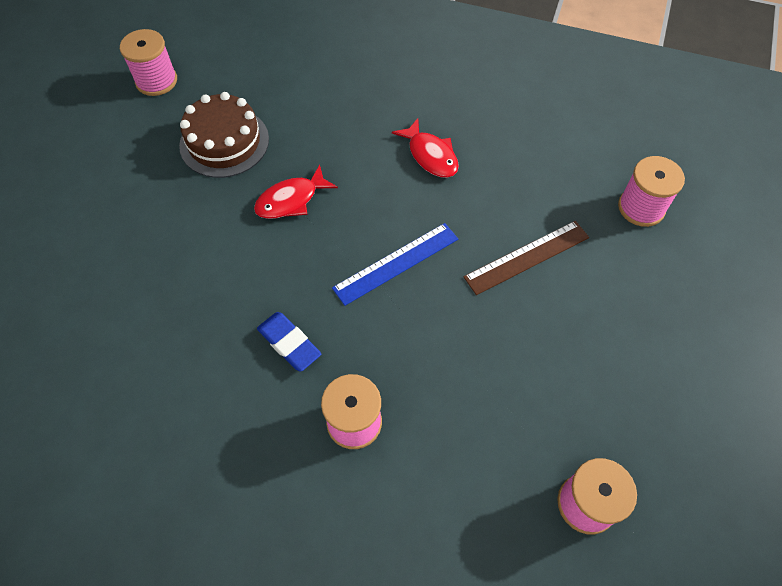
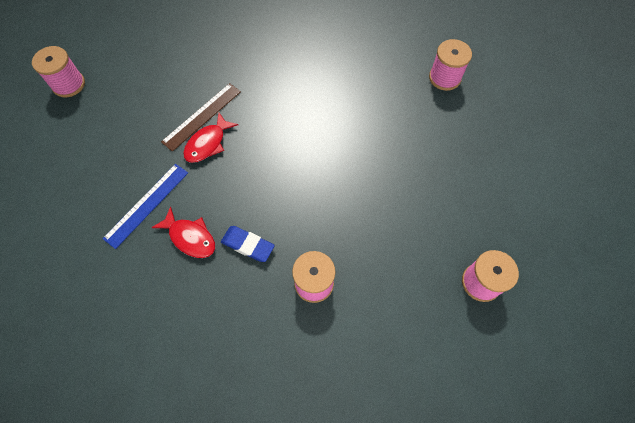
camera: 20 degrees left, 5 degrees up
(224, 142) = (141, 116): brown cake -> none
(396, 263) = (299, 165): blue ruler -> blue ruler (146, 204)
(430, 155) = (293, 82): red fish -> red fish (190, 237)
(527, 257) = (384, 133): brown ruler -> brown ruler (202, 116)

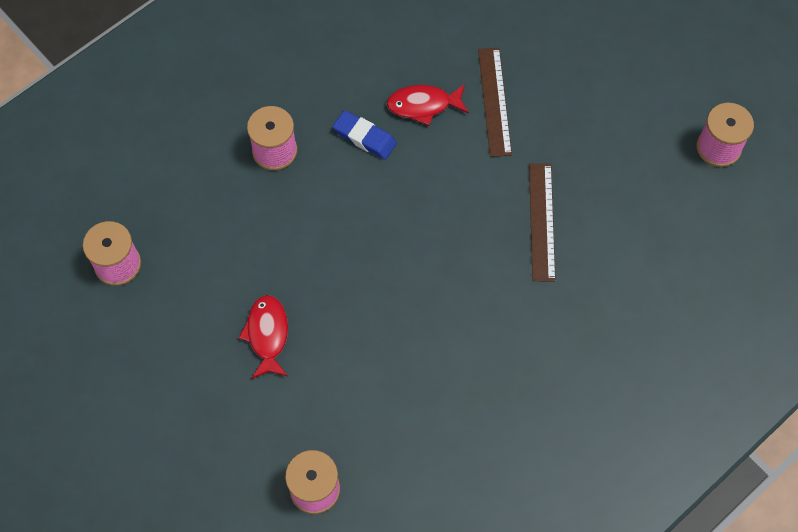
camera: 140 degrees right, 0 degrees up
(146, 204) = (494, 101): blue ruler -> brown ruler
(208, 143) = (503, 198): red fish -> red fish (267, 335)
(248, 245) = (364, 137): blue eraser -> blue eraser turned 45 degrees clockwise

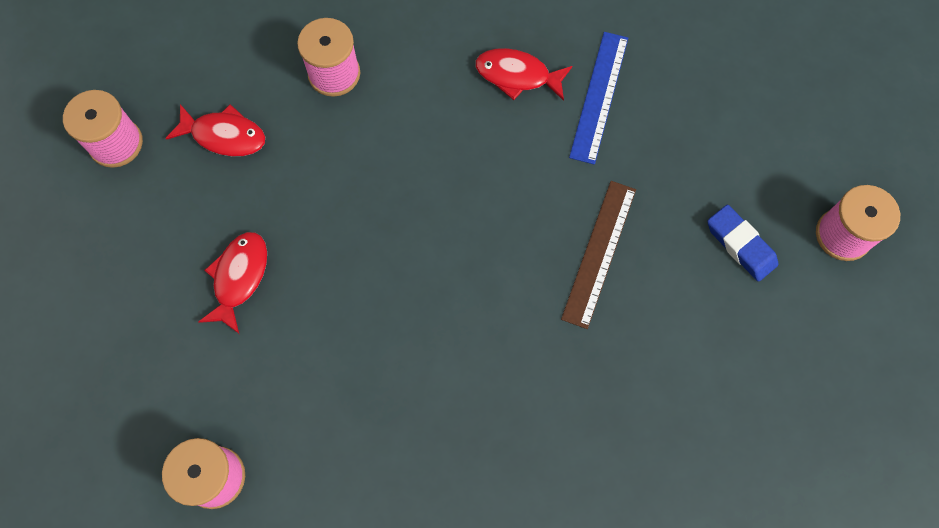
camera: 20 degrees right, 5 degrees up
(205, 229) = (224, 136): none -> red fish
(364, 137) = (438, 91): blue eraser -> blue eraser (740, 245)
(494, 101) = (599, 96): brown ruler -> blue ruler

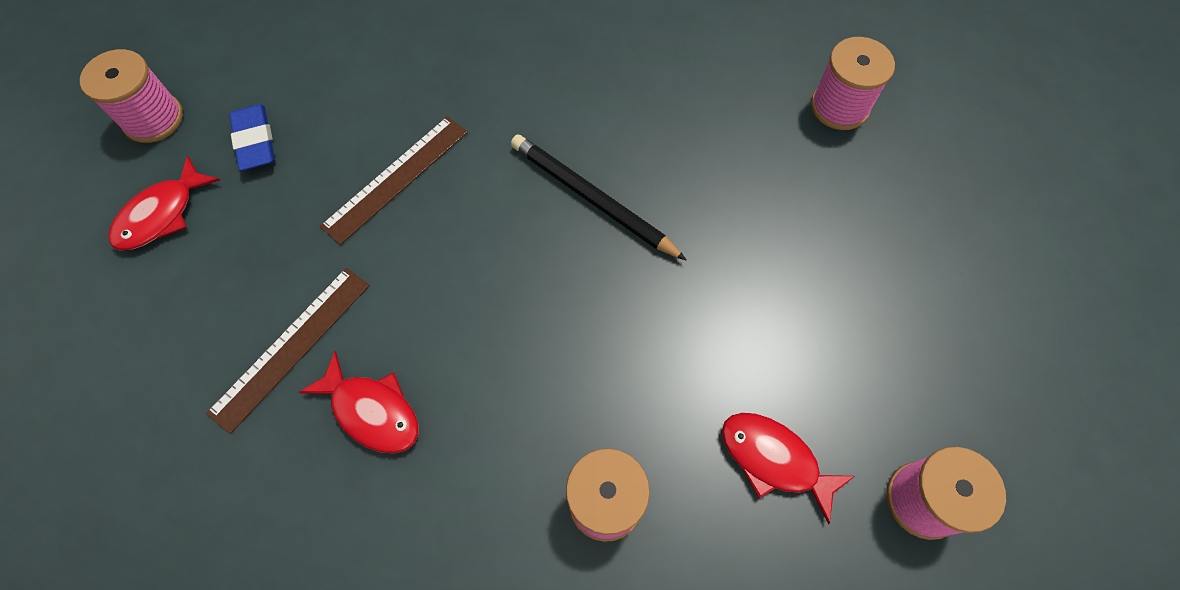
camera: 160 degrees left, 5 degrees down
(239, 278) = (786, 275): red fish -> red fish (162, 214)
(422, 292) = (593, 199): none -> black pencil
(599, 96) = (291, 347): blue ruler -> brown ruler

